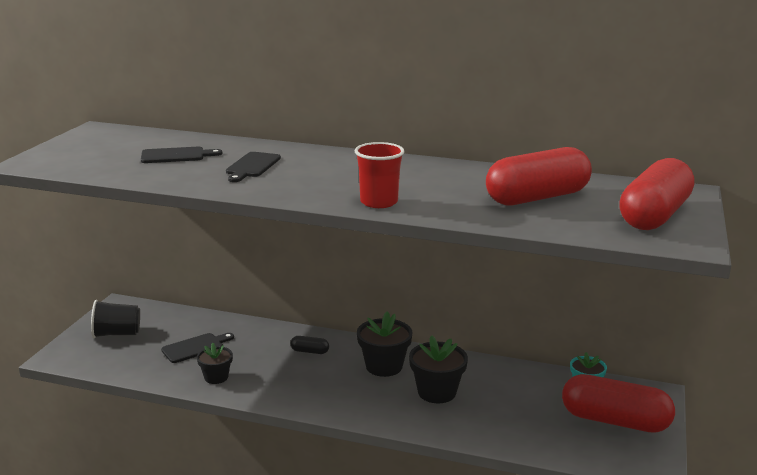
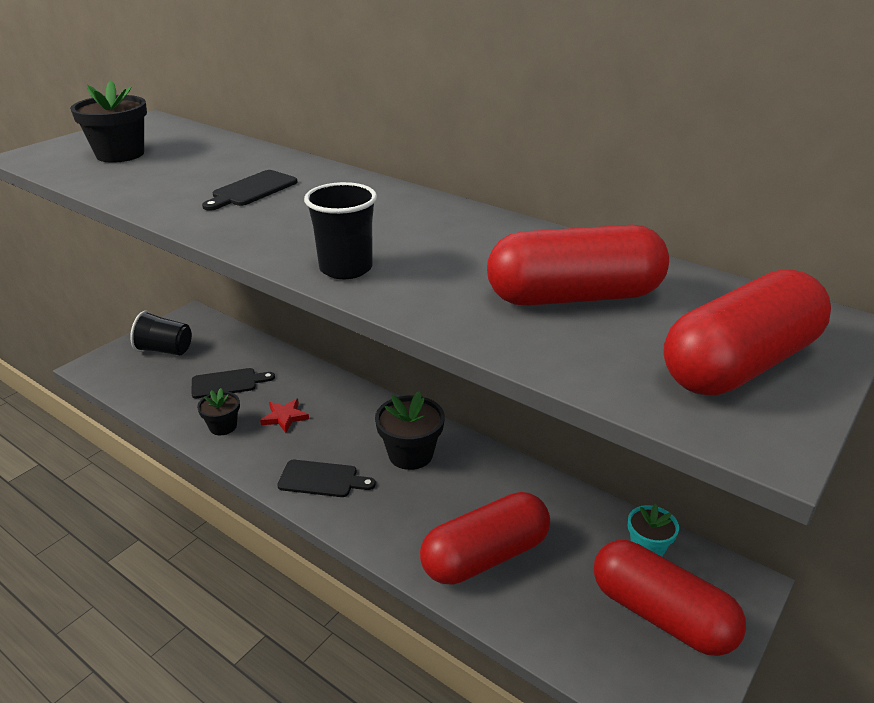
camera: 20 degrees right, 10 degrees up
(176, 155) = (187, 164): black cutting board -> black cutting board (322, 479)
(264, 361) = (284, 417): none -> red star
(310, 351) = (341, 414): black capsule -> none
(379, 202) = (346, 268): red cup -> black cup
(436, 392) = (450, 507): black flower pot -> black flower pot (120, 154)
(480, 415) = (485, 556): none -> red capsule

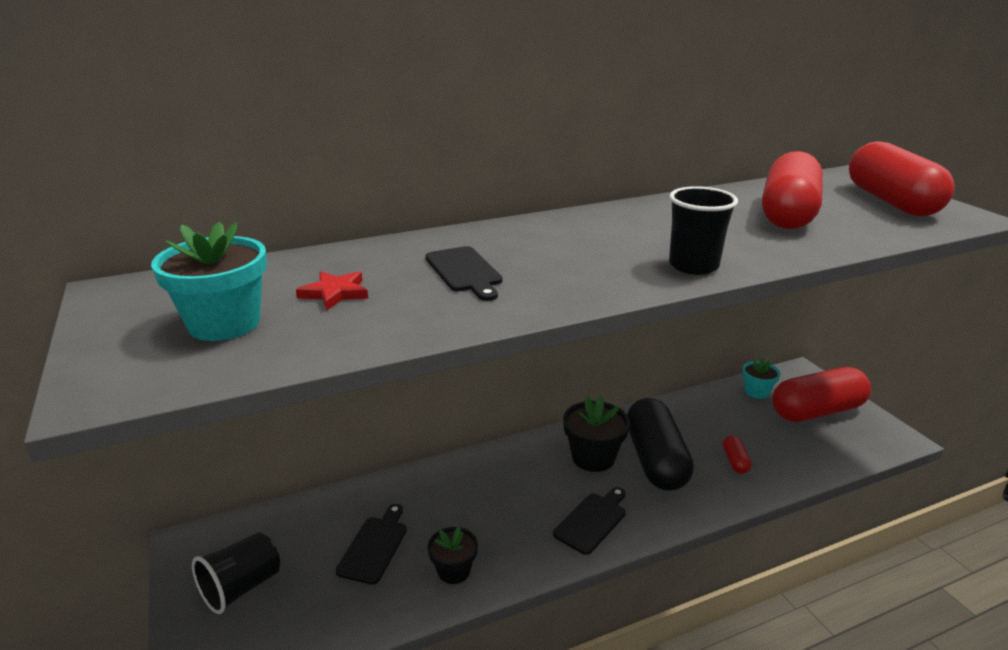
camera: 60 degrees left, 5 degrees down
(120, 154) = (224, 324): black flower pot -> turquoise flower pot
(284, 417) = (476, 519): red star -> red star (335, 293)
(439, 496) = (655, 460): none -> black capsule
(485, 556) = (735, 461): red capsule -> red capsule, size x0.41

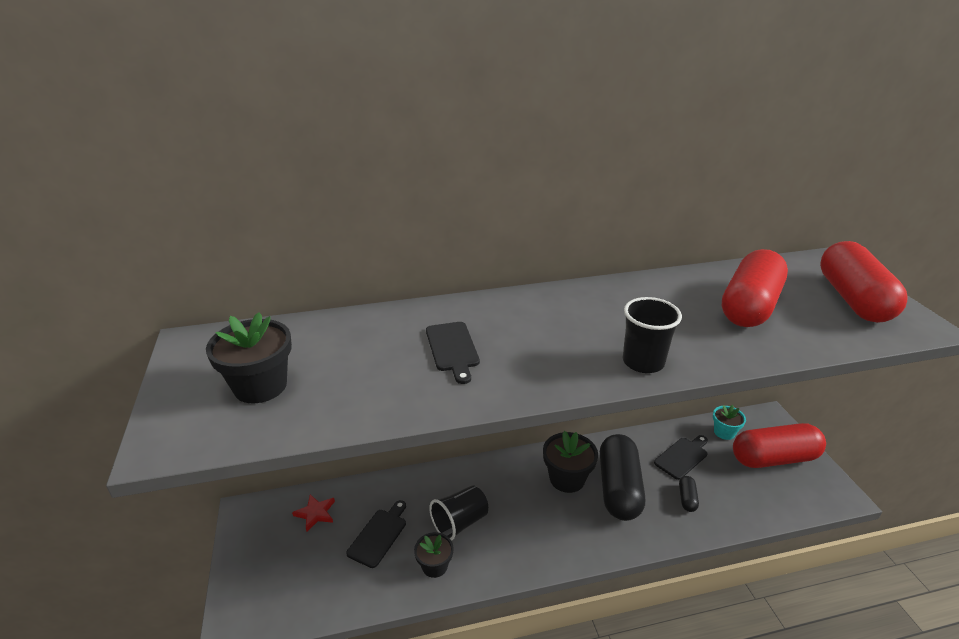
camera: 10 degrees right, 5 degrees up
(224, 324) = (260, 386): turquoise flower pot -> black flower pot
(241, 587) = (277, 555): black cup -> black cup (460, 522)
(335, 293) = (347, 362): red star -> red star (315, 513)
(592, 521) = (553, 537): black cutting board -> black cutting board (682, 457)
(735, 461) = (687, 499): red capsule -> black capsule

